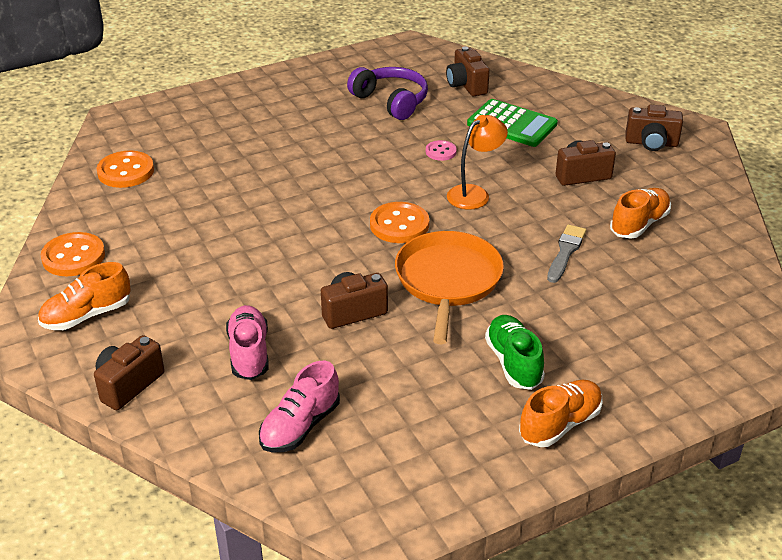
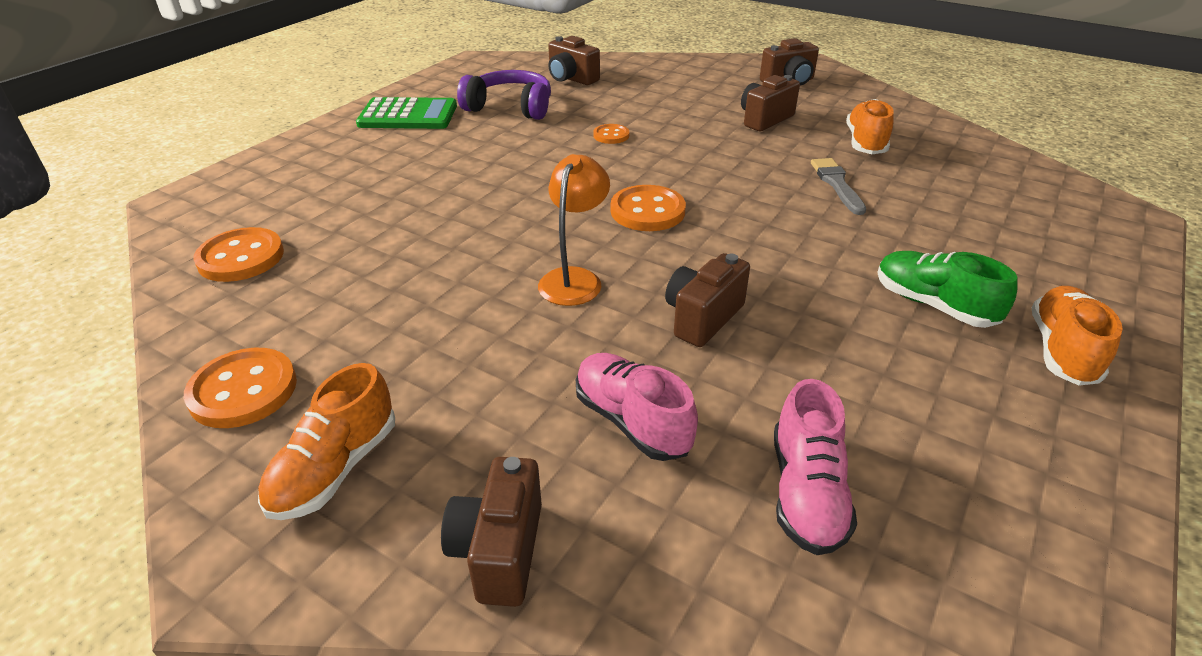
camera: 30 degrees left, 0 degrees up
(441, 152) = (611, 135): pink button -> orange button
(448, 281) = (763, 248): orange pan -> none
(474, 193) = (688, 161): orange lamp -> orange lamp (574, 279)
(512, 124) = (651, 97): green calculator -> green calculator (408, 115)

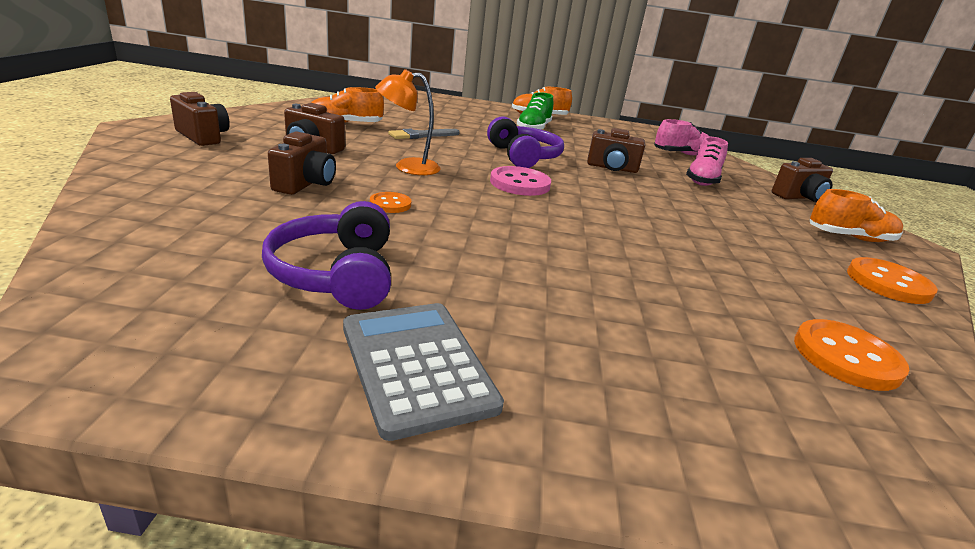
camera: 120 degrees left, 10 degrees down
(408, 115) = (416, 366): green calculator -> grey calculator
(571, 79) = (197, 244): brown camera -> brown camera (305, 184)
(574, 279) = (629, 200): orange lamp -> orange lamp (407, 167)
(647, 211) = (520, 184): orange button -> pink button
(754, 243) = (523, 156): none -> purple headphones

